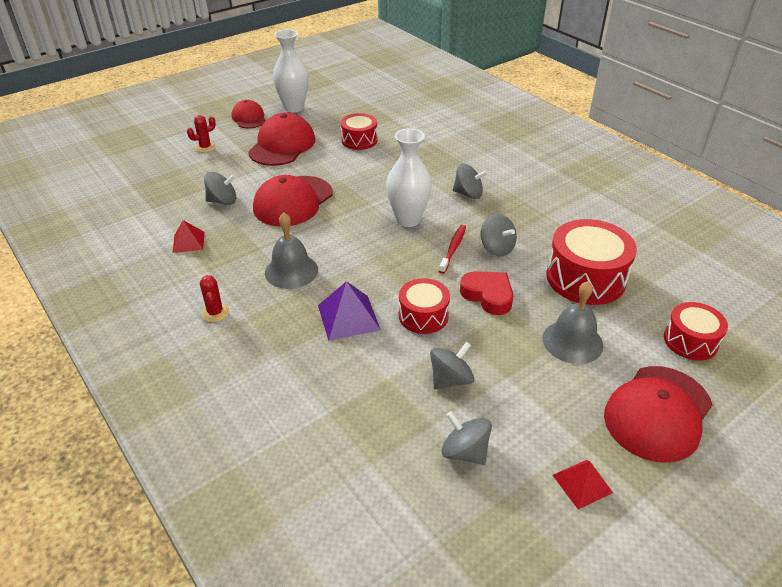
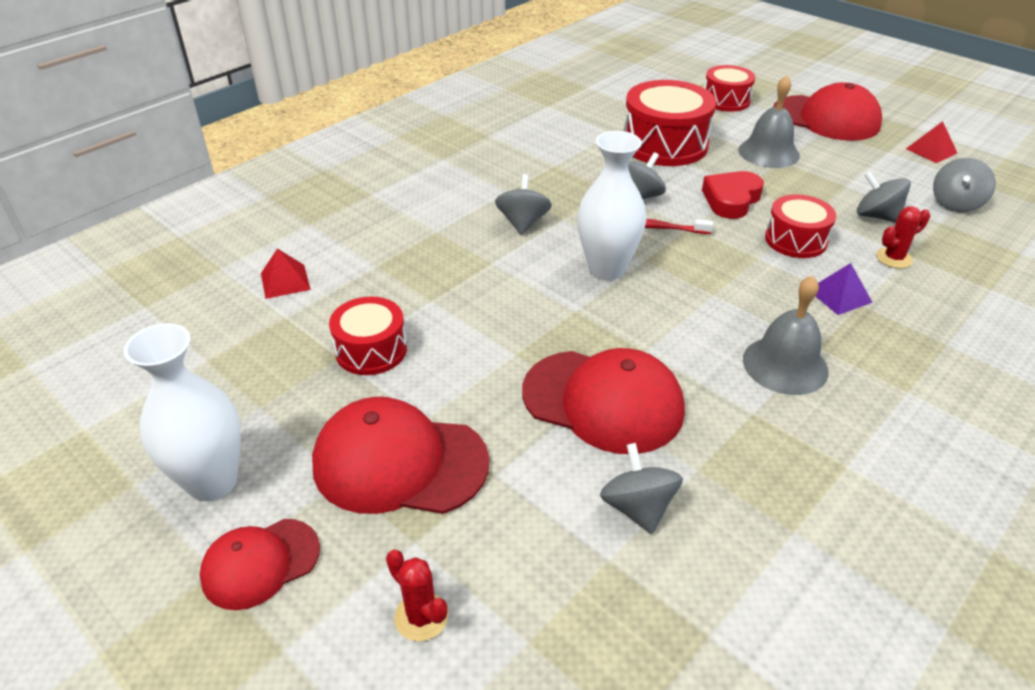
camera: 100 degrees left, 0 degrees up
(188, 242) = (788, 521): red pyramid -> red pyramid (285, 281)
(215, 312) = (926, 427): red cactus -> red cactus (894, 258)
(348, 317) = (839, 296): purple pyramid -> purple pyramid, size x0.65

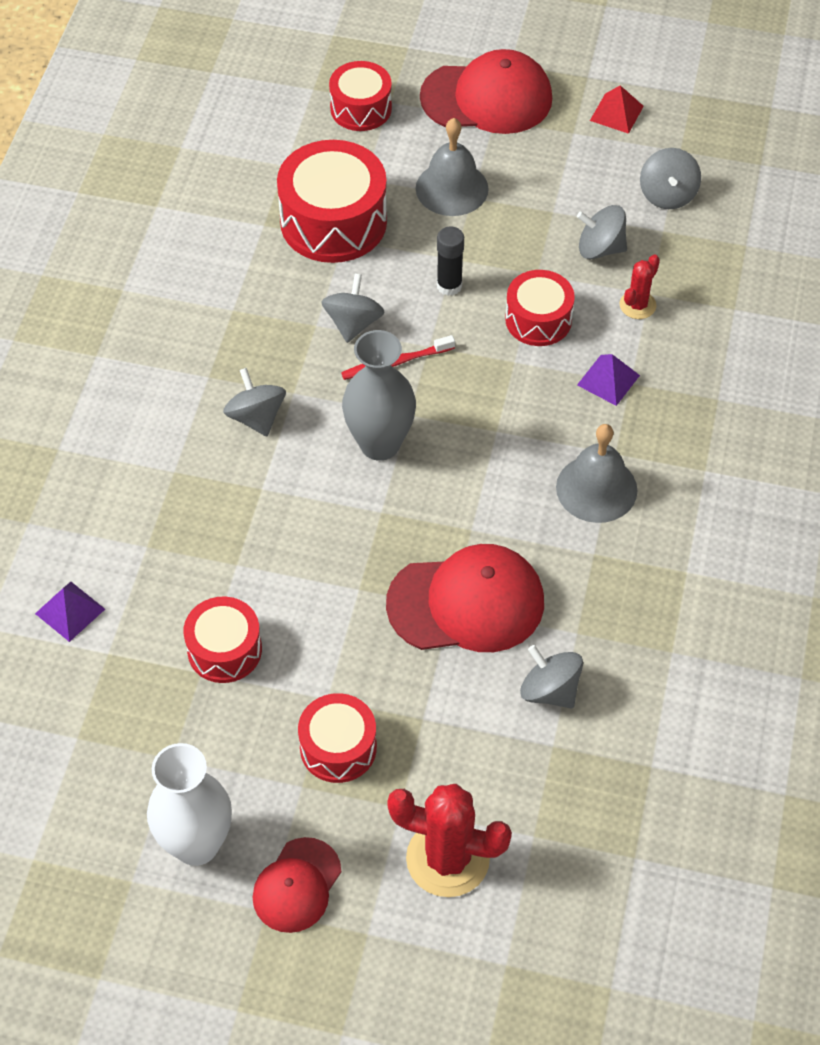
camera: 30 degrees left, 15 degrees up
(285, 281) = (70, 611): red pyramid -> purple pyramid
(399, 463) = (338, 747): red cap -> red drum
(421, 617) = (447, 859): red cactus -> red cactus, size x1.89
(606, 269) = (380, 444): white vase -> grey vase
(731, 200) = (449, 285): red heart -> black glue stick

